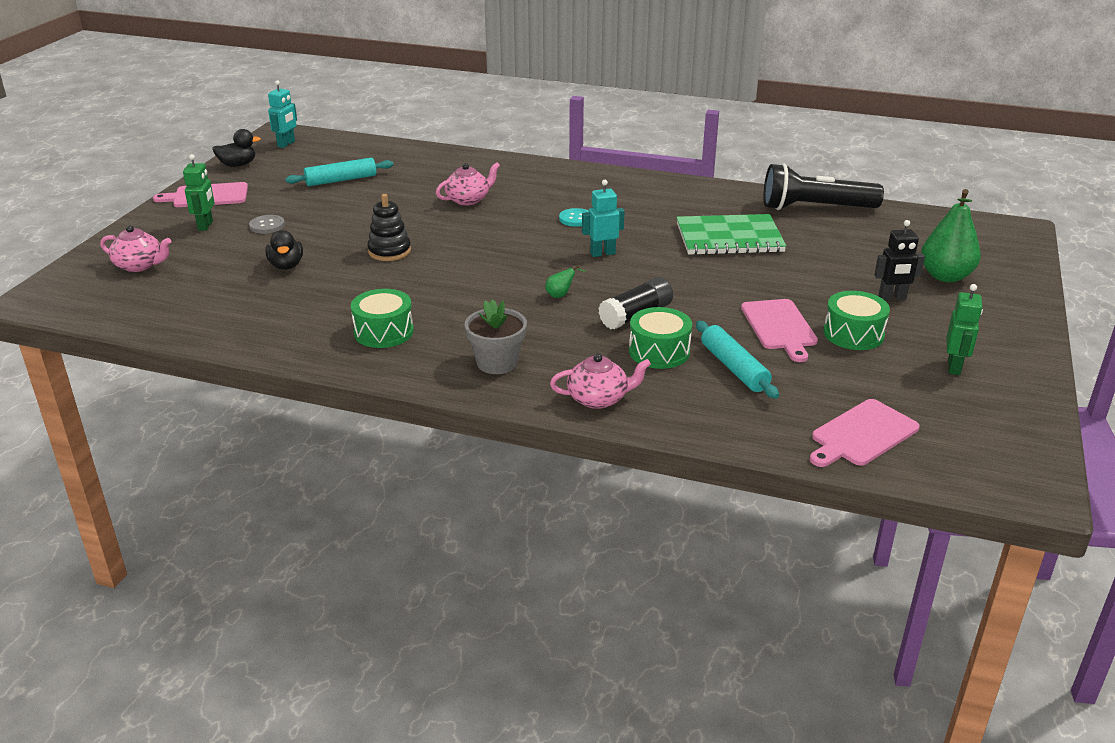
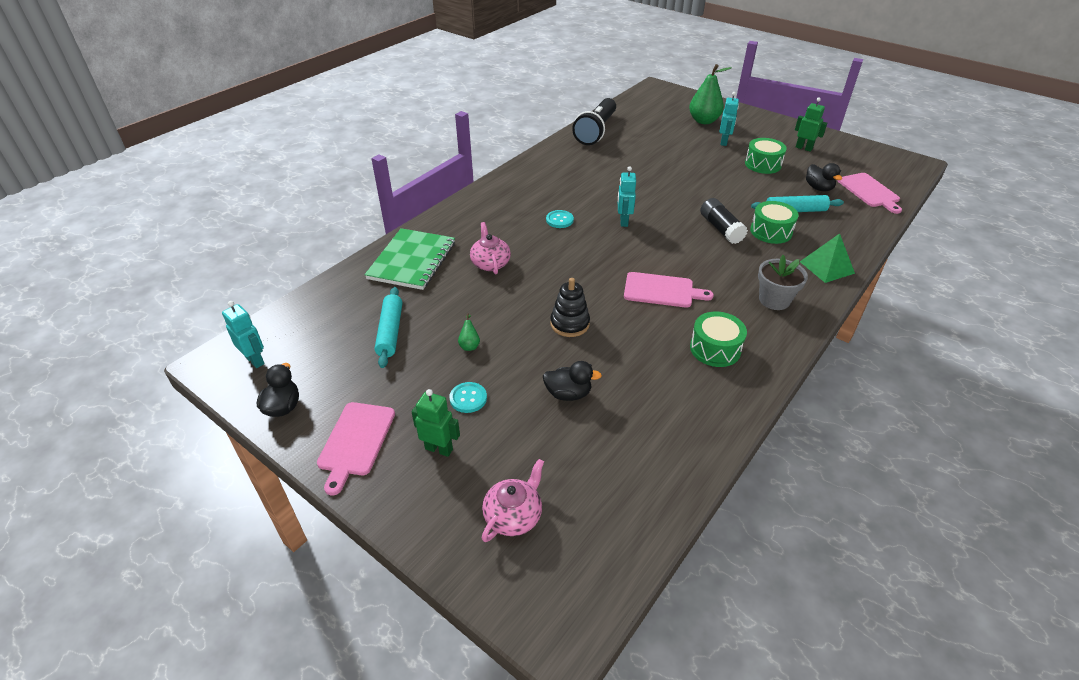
camera: 70 degrees left, 10 degrees up
(267, 225) = (468, 398): grey button -> turquoise button
(561, 295) = (681, 252): green pear -> green pear (469, 345)
(598, 399) = (826, 267): pink teapot -> green pyramid
(729, 238) = (623, 169): green notebook -> green notebook (412, 261)
(779, 327) = (749, 184): pink cutting board -> pink cutting board (662, 290)
(825, 385) = (818, 188): none -> black duck
(892, 298) = (724, 142): black robot -> turquoise robot

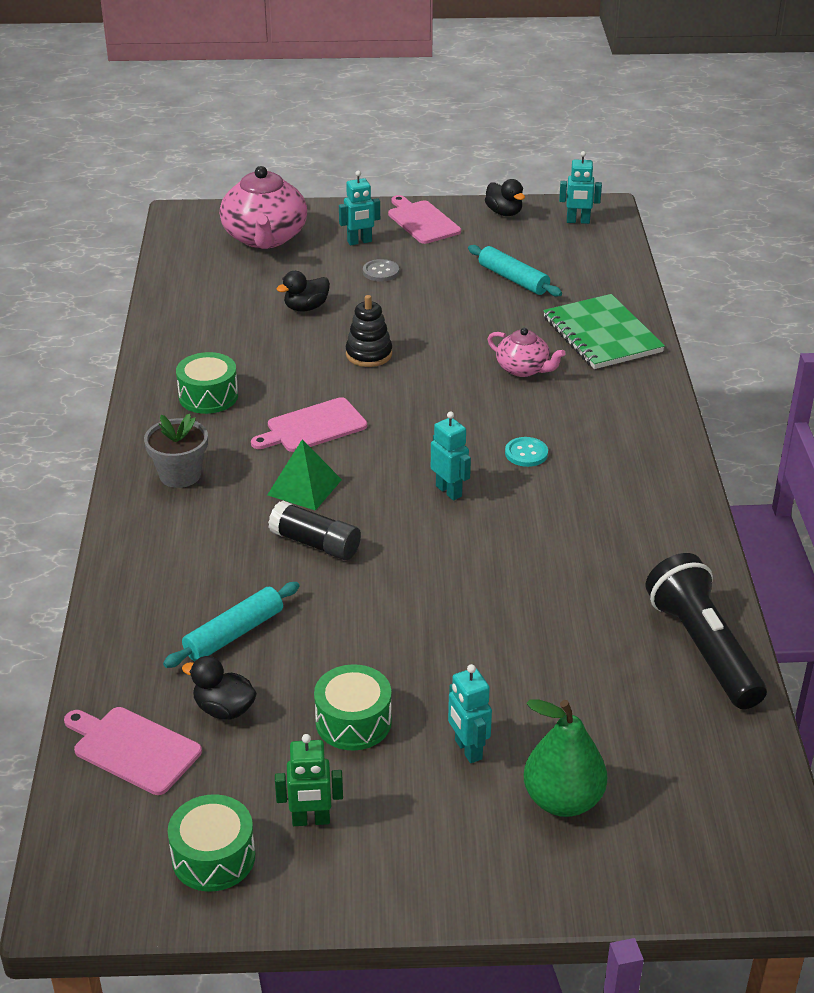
camera: 140 degrees right, 5 degrees down
(439, 449) = (359, 242): green robot -> turquoise robot
(468, 398) = (380, 272): turquoise button -> grey button
(469, 345) = (433, 301): green pear -> none
(513, 515) = (265, 238): pink teapot -> pink teapot, size x1.83
(771, 231) = (245, 574): green drum -> green drum (213, 857)
(826, 267) = (139, 551): green pyramid -> green pyramid (304, 487)

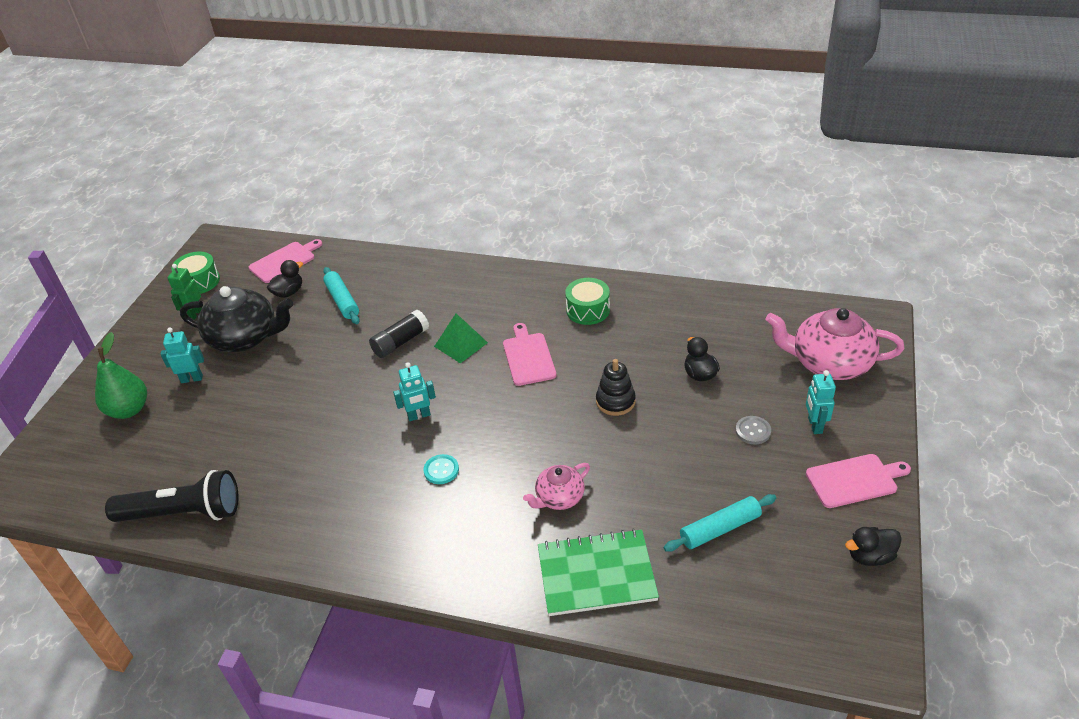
camera: 110 degrees right, 5 degrees up
(180, 475) = (502, 291): grey flower pot -> none
(353, 721) = (245, 338): green drum -> black teapot
(578, 221) = (844, 624): turquoise robot -> none

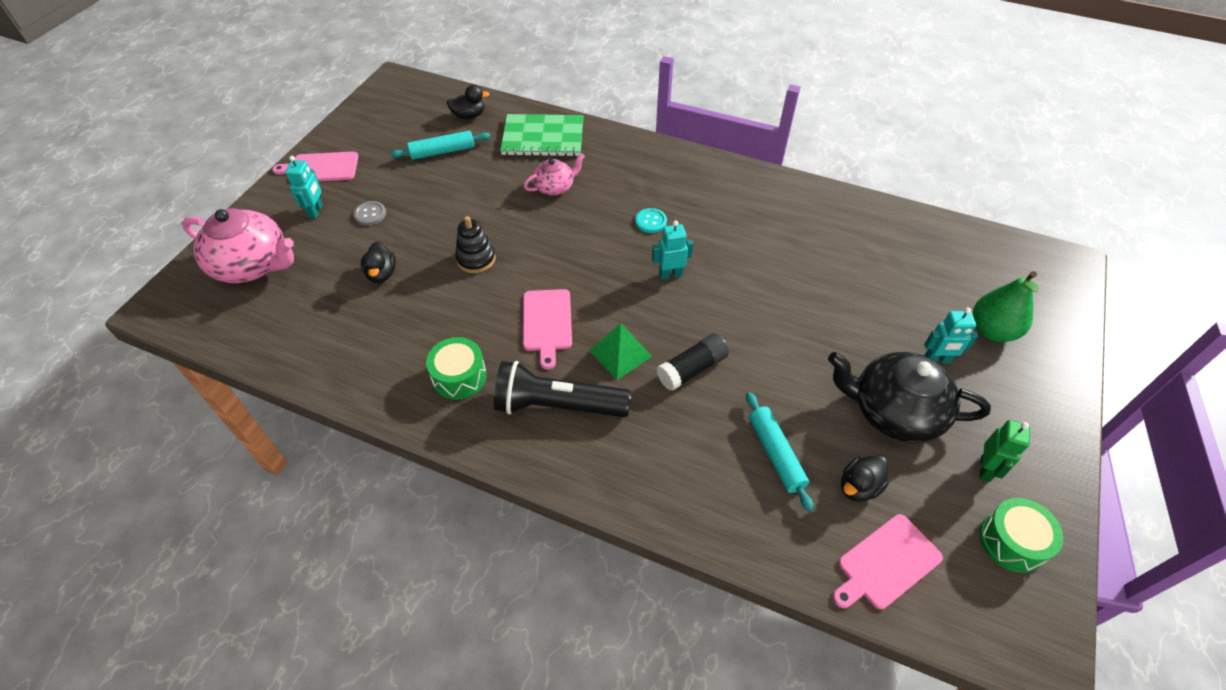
camera: 175 degrees left, 10 degrees up
(183, 513) = (877, 219): black flashlight -> black flashlight (557, 405)
(870, 556) = (352, 124): black duck -> black duck (469, 116)

